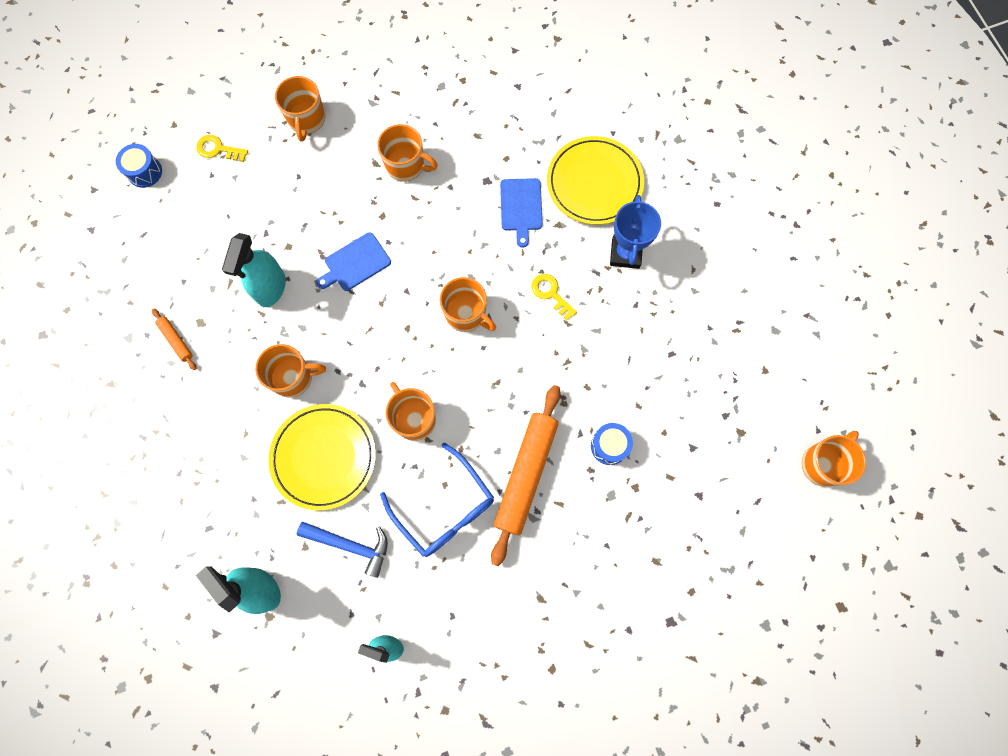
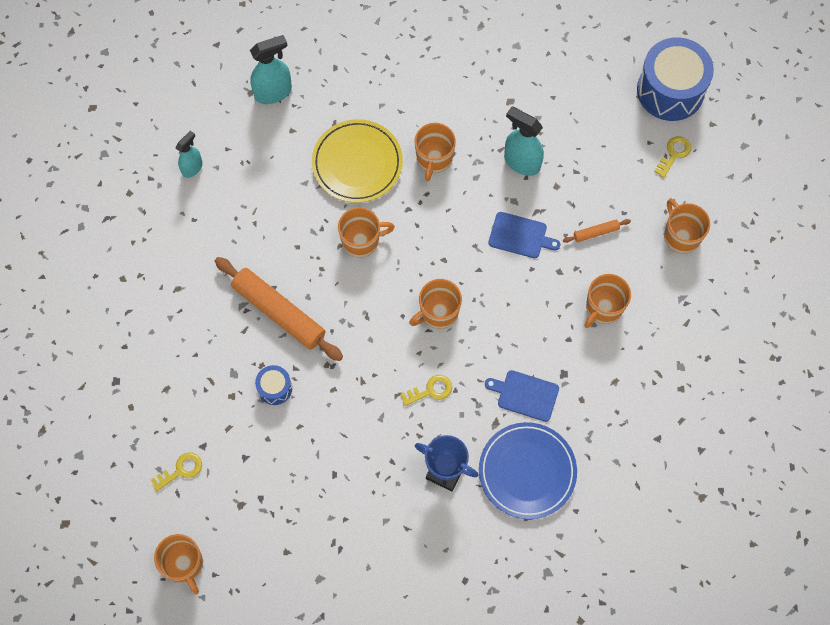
camera: 110 degrees right, 5 degrees down
(144, 172) = (670, 90): blue drum -> blue drum, size x2.11
(176, 340) = (500, 80): orange rolling pin -> orange rolling pin (596, 232)
(307, 119) = (681, 236): orange mug -> orange mug turned 45 degrees clockwise
(350, 545) = (279, 163): blue hammer -> none
(355, 263) = (520, 236): blue cutting board -> blue cutting board turned 120 degrees clockwise
(445, 509) = (277, 241): blue glasses -> none
(594, 183) = (527, 471): yellow plate -> blue plate
(733, 507) = (181, 470): none -> yellow key

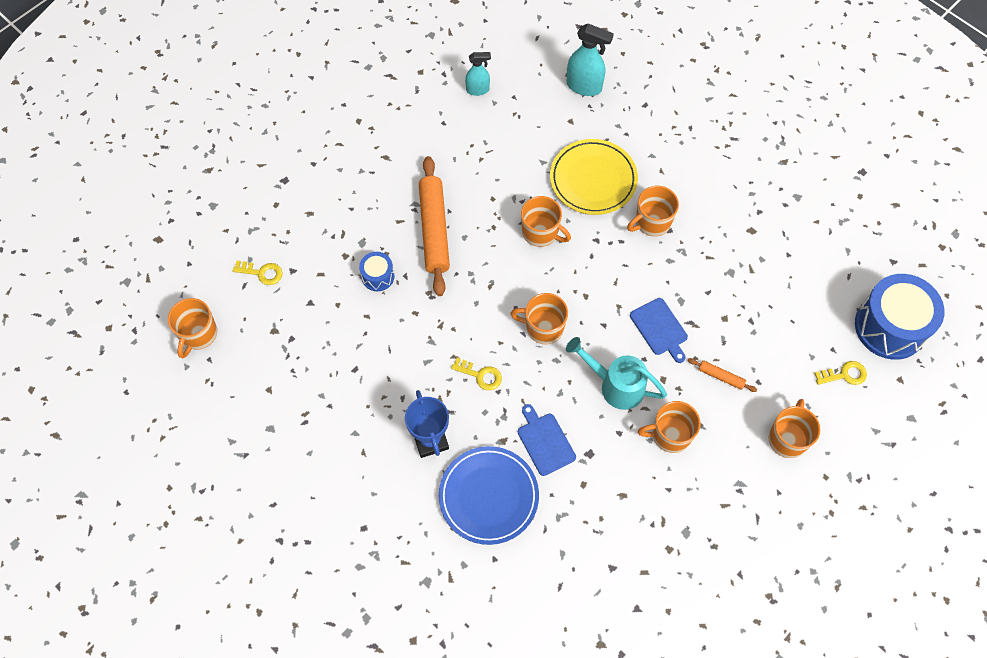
camera: 45 degrees right, 5 degrees down
(521, 162) = (715, 279): turquoise spray bottle -> none
(531, 307) = (615, 385): none -> turquoise watering can

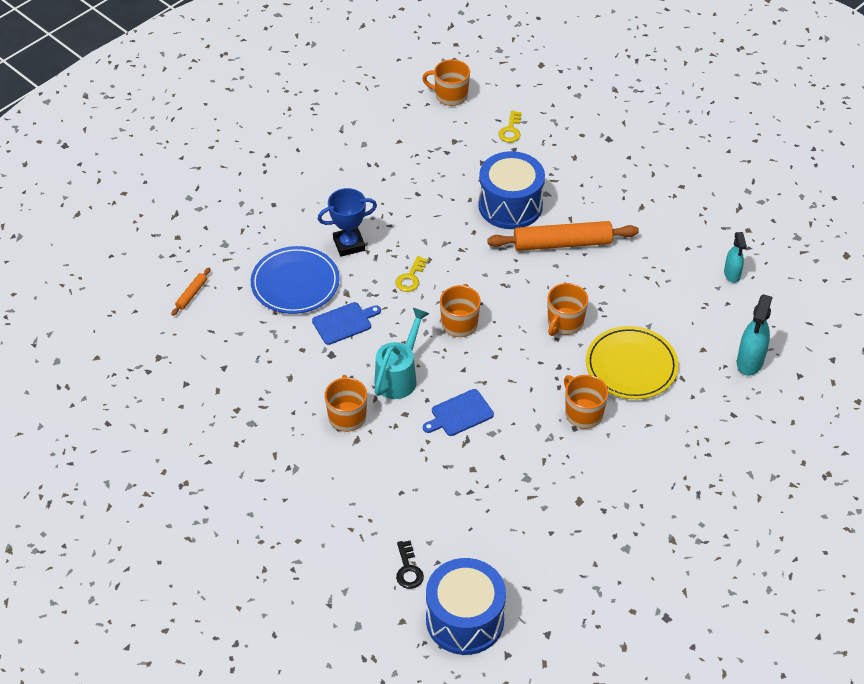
camera: 90 degrees right, 15 degrees down
(378, 276) = (510, 205): blue drum -> blue drum, size x2.11
(721, 376) = (407, 461): orange rolling pin -> orange rolling pin (191, 294)
(787, 438) = (339, 512): orange mug -> none
(844, 374) = (408, 569): yellow key -> black key

